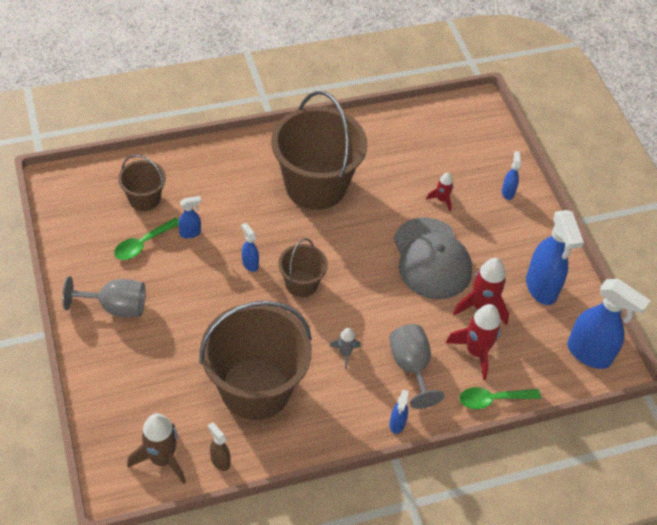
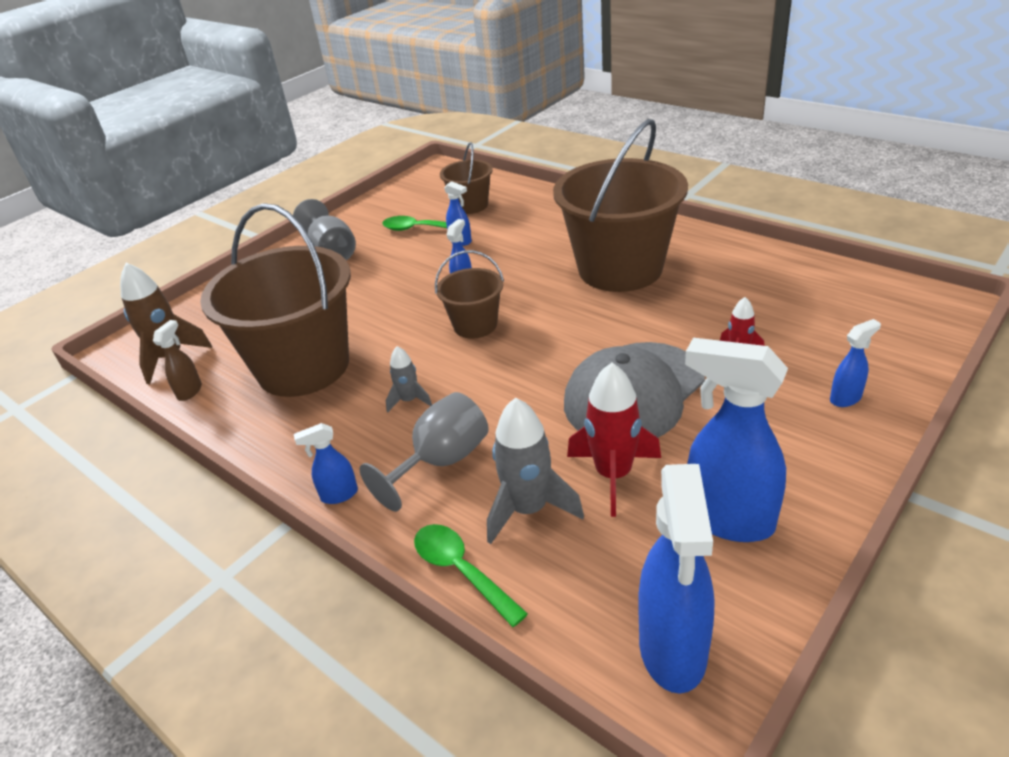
camera: 65 degrees right, 15 degrees down
(476, 352) = (528, 509): red rocket -> grey rocket
(541, 288) = (727, 520): blue spray bottle -> blue spray bottle turned 75 degrees clockwise

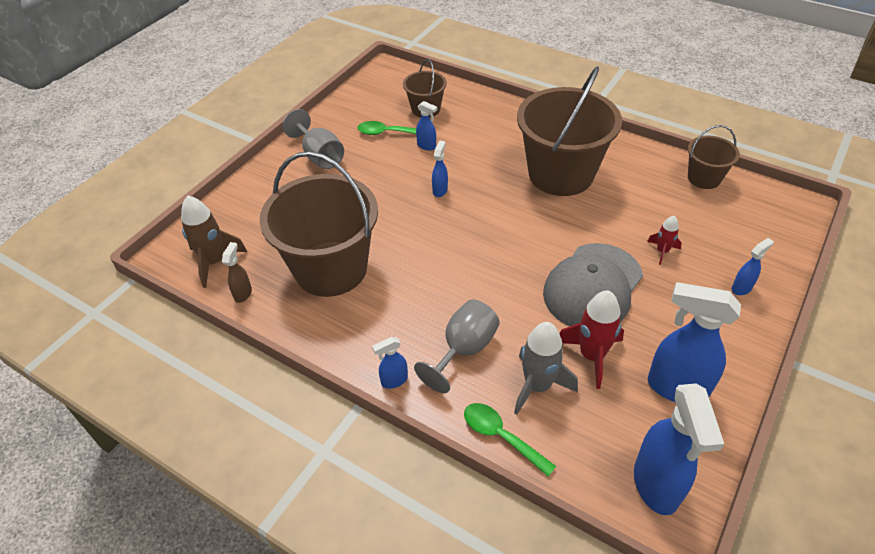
camera: 10 degrees left, 10 degrees up
(409, 400) = (425, 298): grey rocket -> none
(475, 325) = (459, 228): brown bucket -> brown bucket (704, 178)

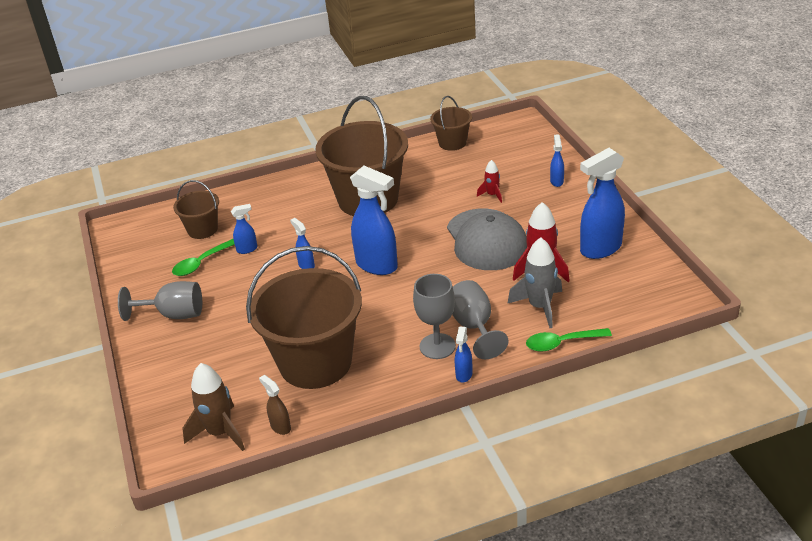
camera: 50 degrees left, 10 degrees down
(415, 338) = (437, 346): none -> grey goblet
(656, 485) = (657, 294): blue spray bottle -> blue spray bottle (377, 265)

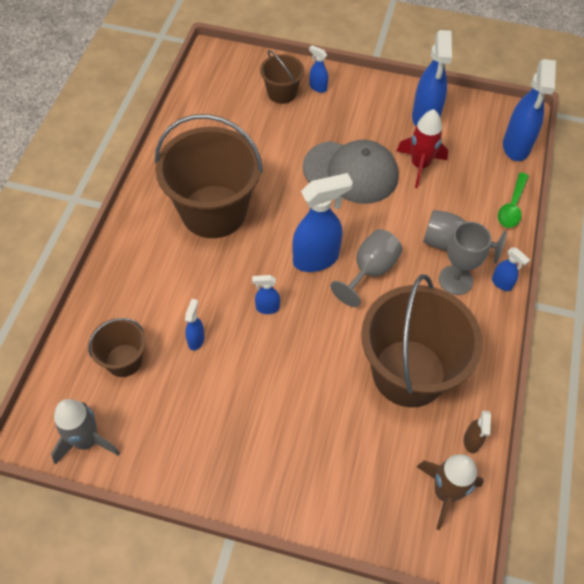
camera: 60 degrees left, 20 degrees up
(173, 314) = (242, 452): grey goblet -> grey goblet (370, 271)
(201, 263) = (180, 389): green spoon -> none
(280, 427) = (471, 441): brown spray bottle -> brown spray bottle turned 75 degrees counterclockwise
(452, 143) = (192, 110): brown bucket -> brown bucket (282, 93)
(492, 195) = (295, 133): red rocket -> none
(539, 307) = (461, 193): grey rocket -> grey rocket (86, 441)
(640, 314) = (516, 147): none -> blue spray bottle

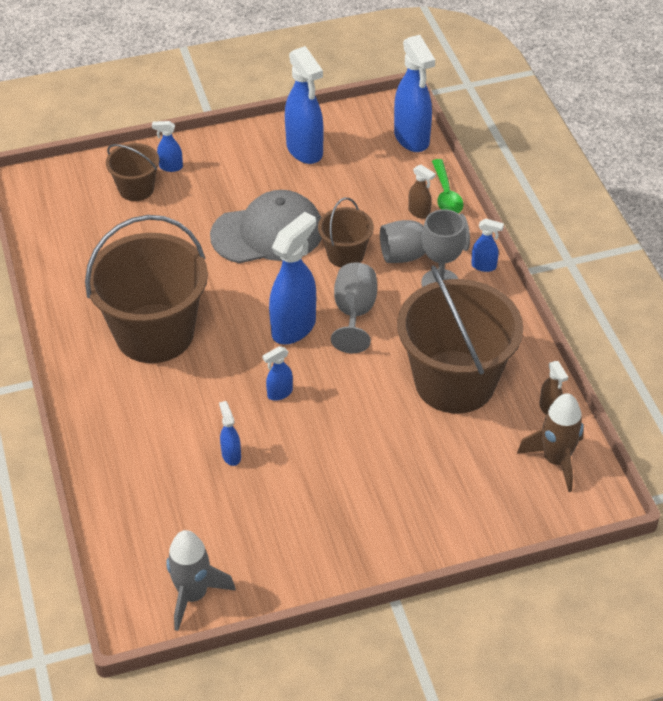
camera: 30 degrees left, 10 degrees down
(124, 360) = (172, 509): brown bucket -> brown bucket (345, 254)
(420, 165) = (331, 196): red rocket -> none
(480, 211) = (419, 212): none -> brown spray bottle

